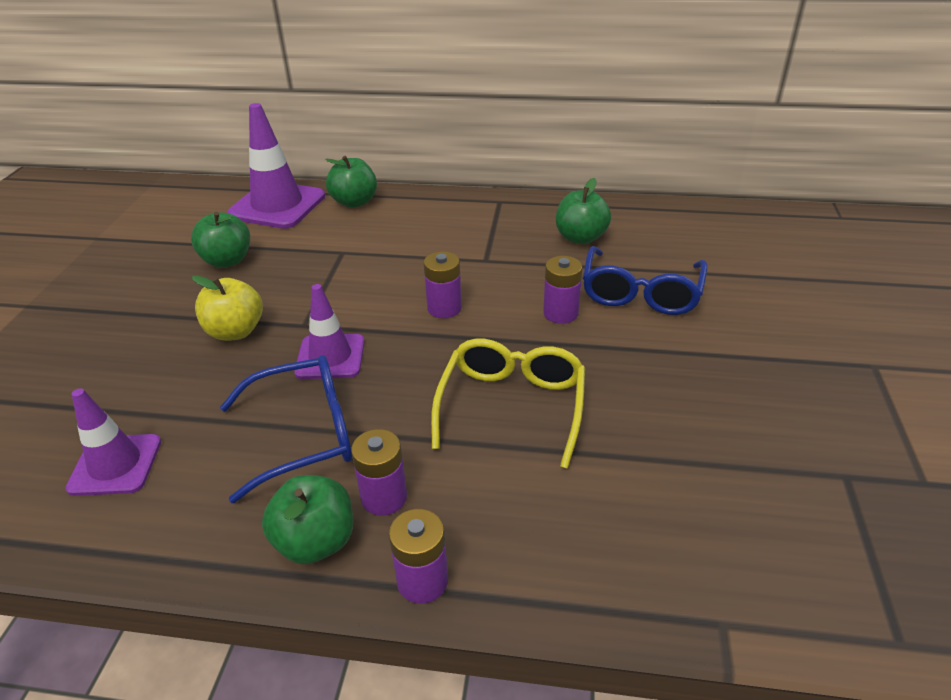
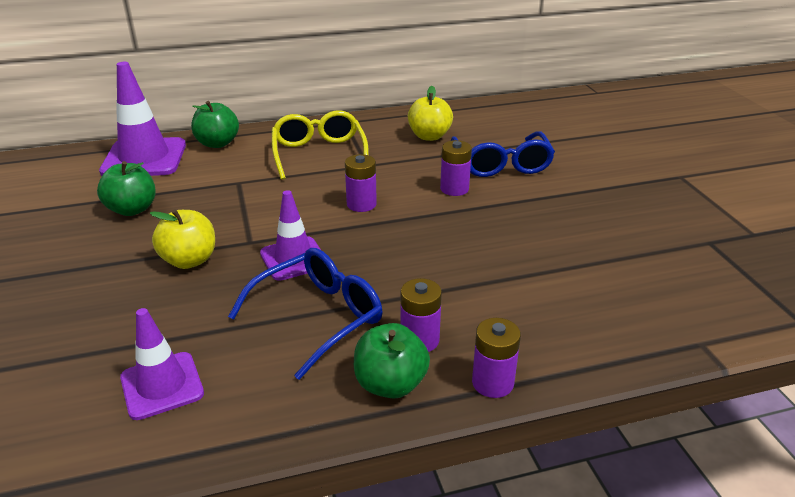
camera: 25 degrees left, 5 degrees down
(511, 407) = (467, 257): yellow glasses -> yellow glasses (319, 154)
(580, 238) = (429, 136): green apple -> yellow apple

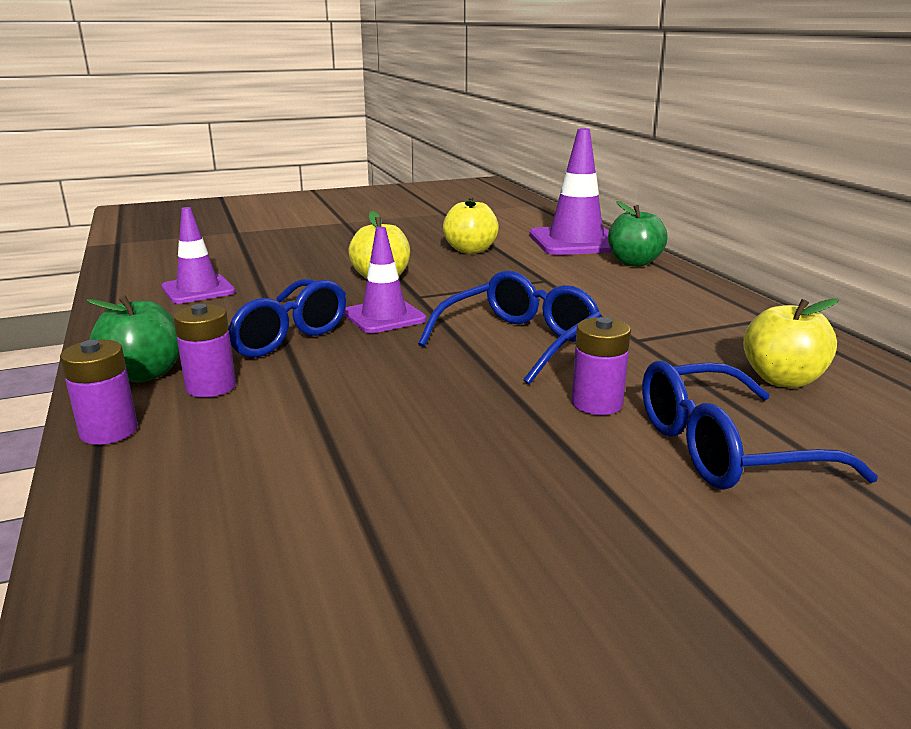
camera: 85 degrees right, 10 degrees down
(132, 209) = (470, 250): green apple -> yellow apple
(319, 154) = (647, 310): yellow glasses -> none
(361, 204) = (518, 342): purple battery -> blue glasses

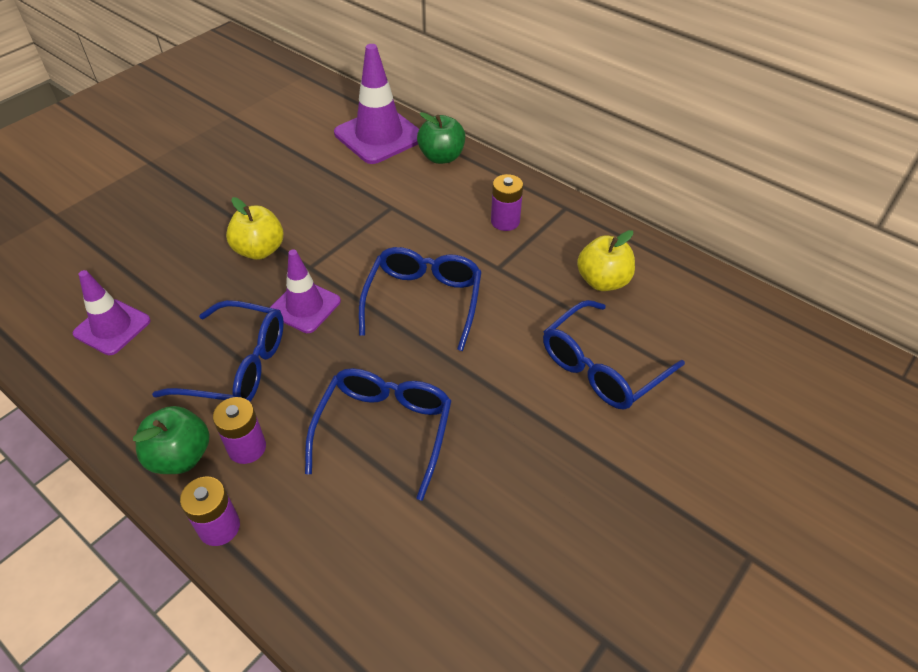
camera: 30 degrees left, 25 degrees up
(368, 417) = (384, 431): none -> blue glasses
(470, 250) = (302, 178): yellow apple -> none
(596, 403) = (512, 353): purple battery -> purple battery (505, 221)

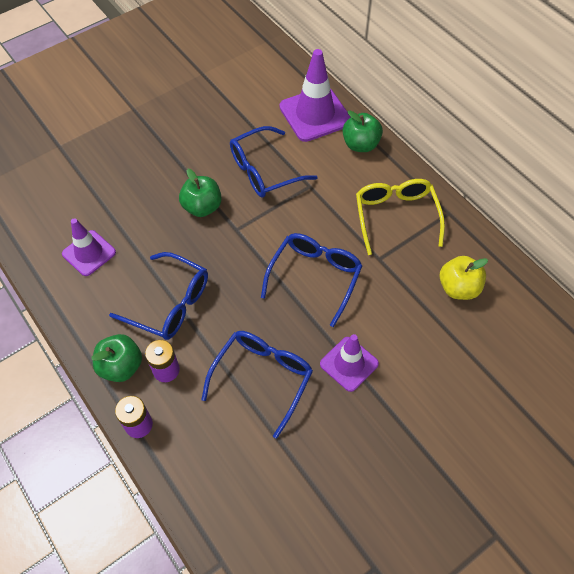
camera: 15 degrees right, 10 degrees up
(259, 250) = (202, 207): yellow apple -> green apple
(305, 306) = (226, 264): purple traffic cone -> purple traffic cone (349, 364)
(505, 221) = (396, 217): purple battery -> yellow glasses
(602, 367) = (435, 362): blue glasses -> blue glasses (265, 170)

